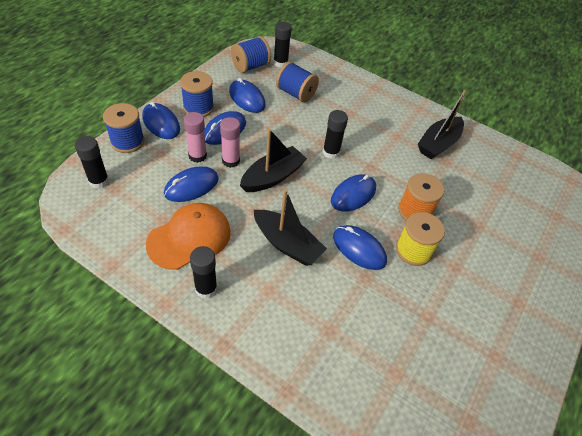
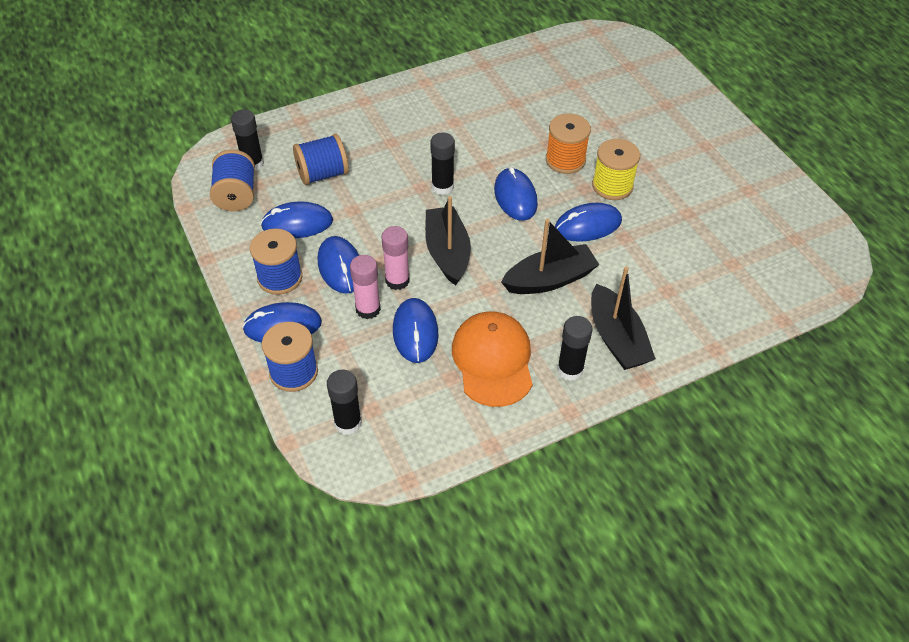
camera: 55 degrees left, 0 degrees up
(438, 144) = (487, 95): black boat -> black boat (617, 338)

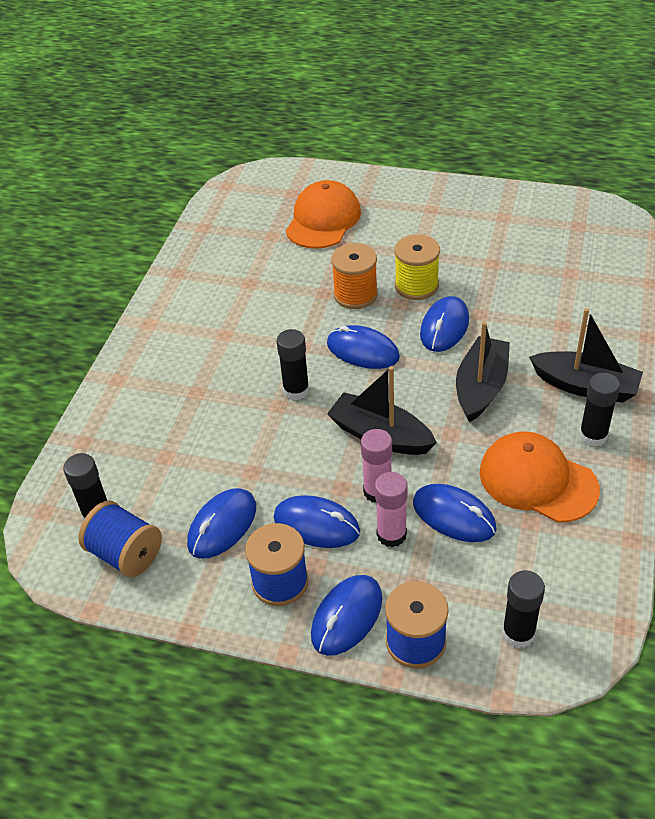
camera: 45 degrees left, 5 degrees down
(322, 174) = (179, 467): blue spool -> none
(620, 98) = (323, 220): none -> orange cap

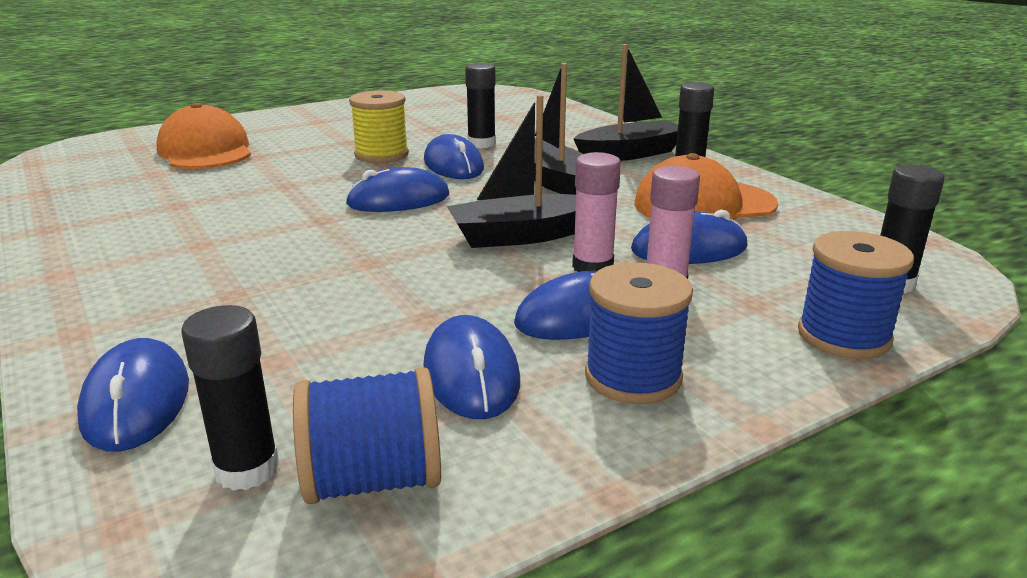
camera: 50 degrees left, 20 degrees down
(296, 390) = (371, 245): black glue stick -> black glue stick (481, 144)
(347, 617) = (752, 359): blue mouse -> blue mouse (136, 401)
(355, 295) = (326, 175): orange spool -> none

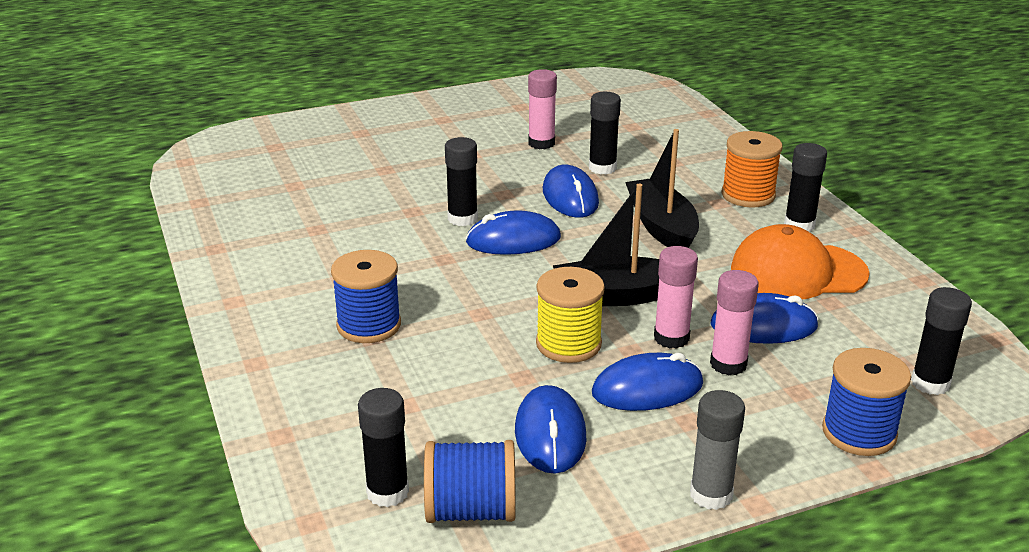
camera: 10 degrees right, 5 degrees up
(136, 401) = (308, 429): blue mouse -> none
(205, 151) = (338, 157): orange cap -> none
(341, 187) = (462, 218): none -> black glue stick
(381, 155) = (503, 176): yellow spool -> yellow spool (568, 344)
(417, 131) = (541, 143): none -> pink glue stick
(629, 154) = (748, 195): black boat -> orange spool
(633, 377) = (673, 451): blue spool -> blue spool (369, 325)
(699, 422) = (711, 495): none -> grey glue stick

